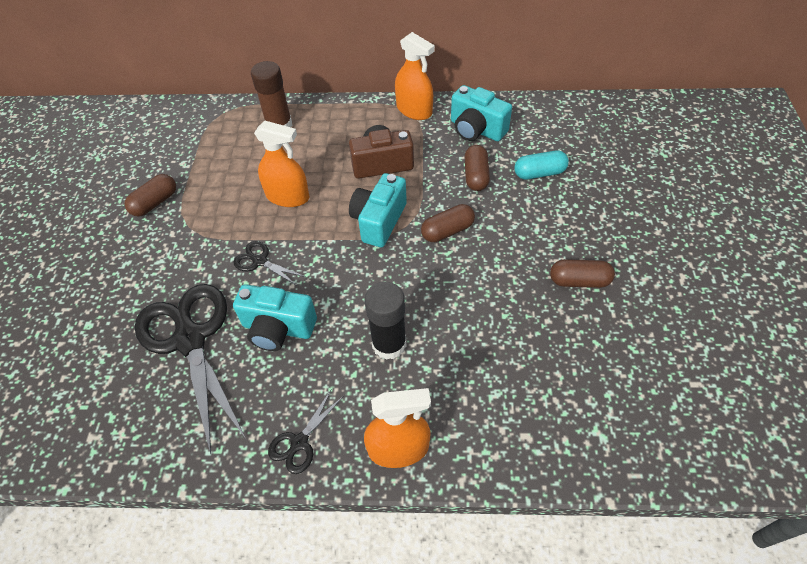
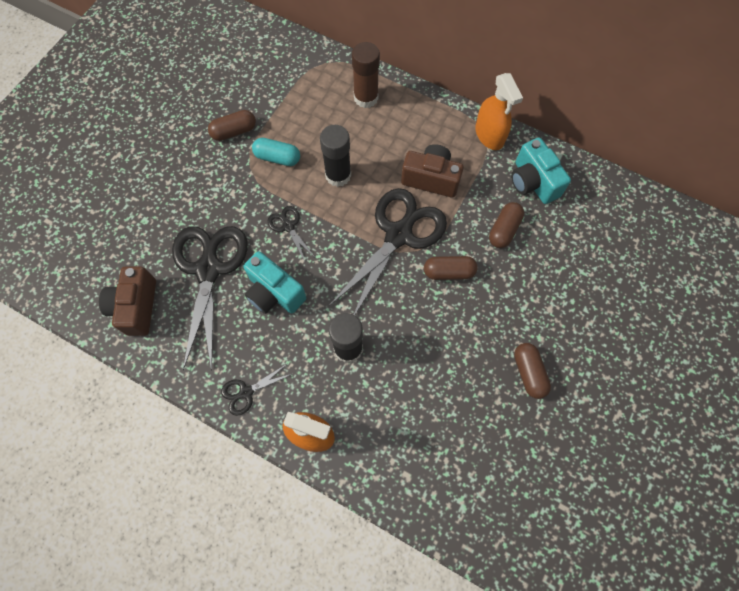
camera: 25 degrees right, 15 degrees up
(118, 417) = (136, 307): none -> brown camera
(287, 196) = (338, 175): orange spray bottle -> black glue stick
(379, 221) = (398, 235): turquoise camera -> black scissors
(539, 173) = (561, 254): turquoise capsule -> turquoise capsule (277, 158)
(579, 281) = (528, 373): brown capsule -> brown capsule turned 45 degrees clockwise

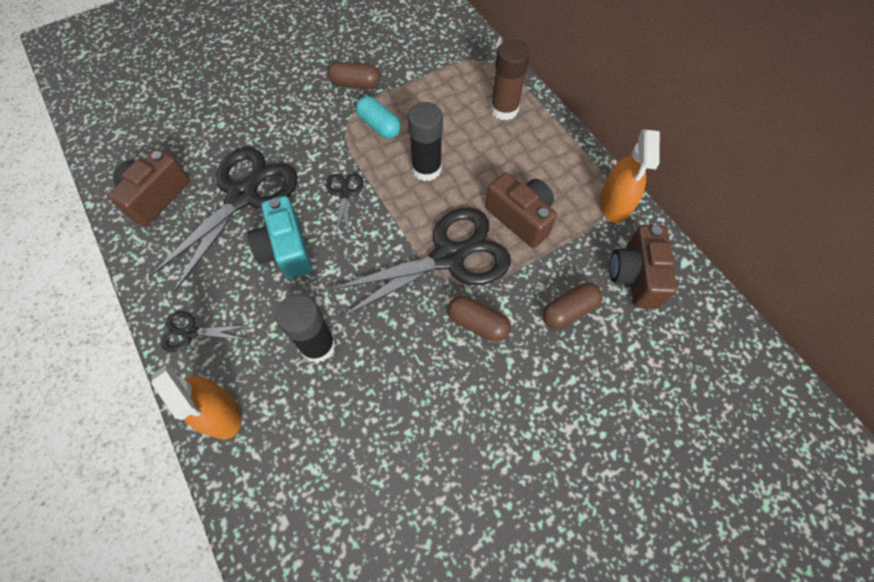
camera: 30 degrees right, 5 degrees down
(528, 373) = (497, 488): brown capsule -> none
(533, 182) = (635, 276): turquoise camera -> brown camera

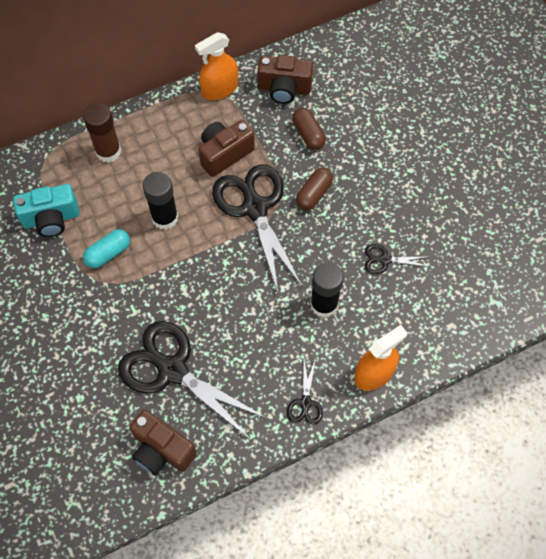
camera: 85 degrees left, 0 degrees up
(286, 250) = (234, 330): turquoise camera -> turquoise camera (51, 219)
(344, 193) = (182, 284): black scissors -> black scissors (384, 260)
(356, 84) = (51, 272): brown capsule -> none
(615, 204) = (220, 89): orange spray bottle -> orange spray bottle turned 135 degrees clockwise

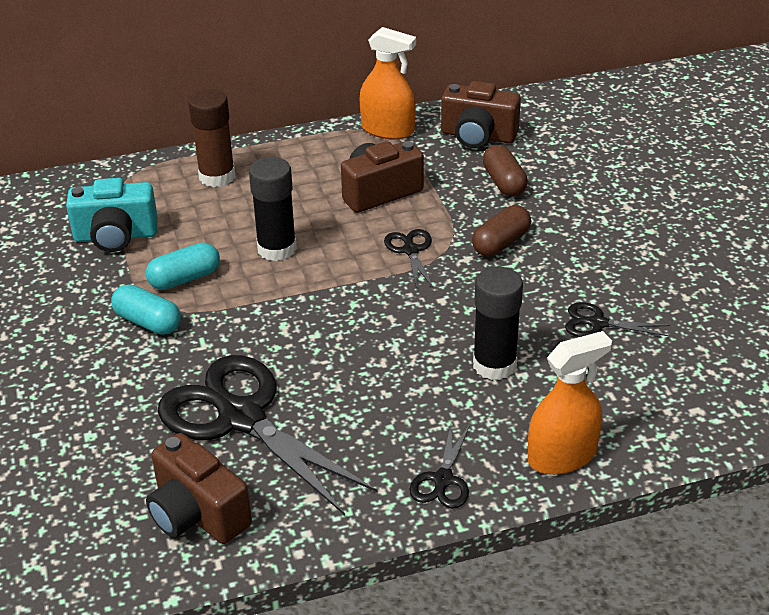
camera: 10 degrees right, 25 degrees down
(93, 296) = (148, 322): none -> turquoise capsule
(220, 89) = (387, 130): orange spray bottle -> orange spray bottle turned 135 degrees counterclockwise
(255, 208) = (410, 250): black scissors -> black scissors, size x0.45

